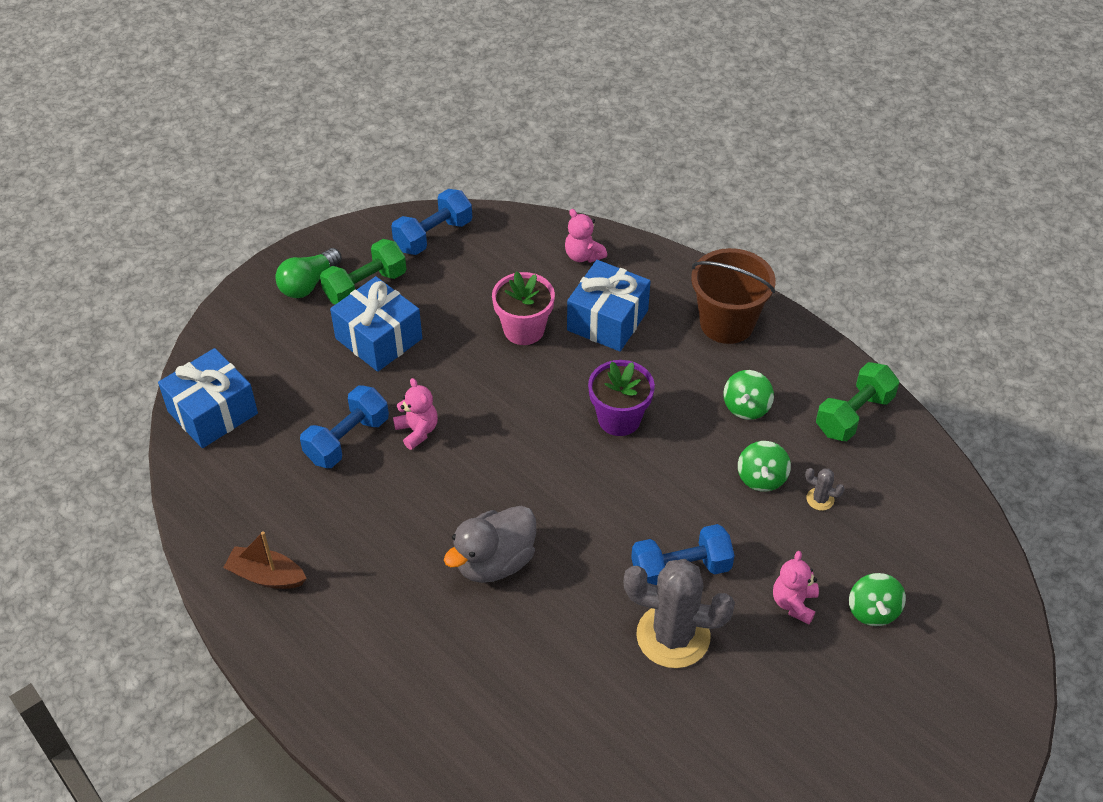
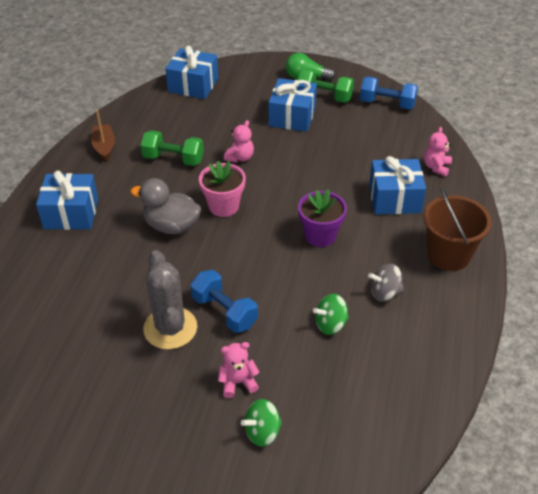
camera: 60 degrees right, 5 degrees down
(347, 440) = (213, 136): blue dumbbell -> none
(384, 670) = (71, 213): none -> blue gift
(524, 329) = (352, 167): pink flower pot -> pink flower pot (223, 206)
(746, 407) = (385, 293): green spinning top -> grey spinning top
(820, 499) = (338, 364): grey cactus -> none
(854, 415) = (431, 355): green dumbbell -> green dumbbell (173, 159)

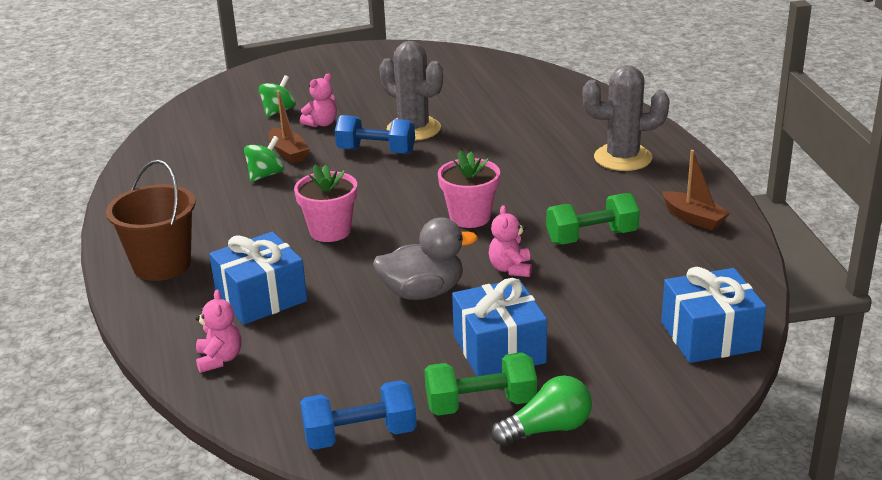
camera: 150 degrees right, 15 degrees down
(71, 213) = (622, 158): blue gift -> grey cactus
(171, 226) = (505, 184): grey duck -> grey duck (423, 292)
(295, 348) = (288, 153): none -> brown boat
(320, 235) = (330, 231): purple flower pot -> pink flower pot
(385, 293) = (223, 211): grey spinning top -> none

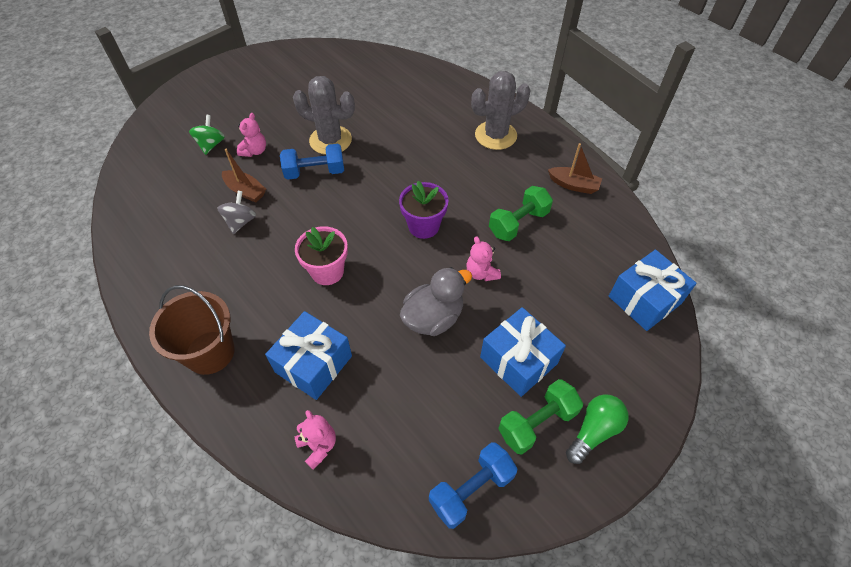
camera: 25 degrees left, 25 degrees up
(265, 175) = (240, 222): green spinning top -> grey spinning top
(470, 217) = (423, 226): pink flower pot -> purple flower pot

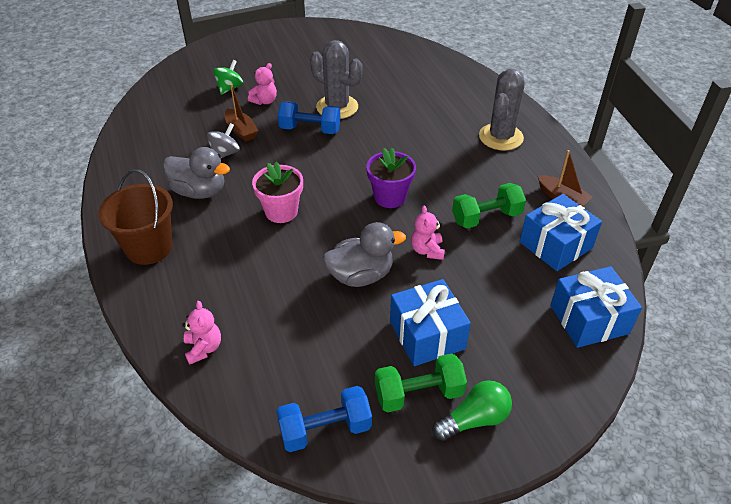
camera: 20 degrees right, 10 degrees down
(234, 272) = (199, 191): none -> grey duck
(313, 364) = (232, 282): blue gift -> blue gift (556, 245)
(495, 135) = (501, 137): grey cactus -> grey cactus turned 60 degrees counterclockwise

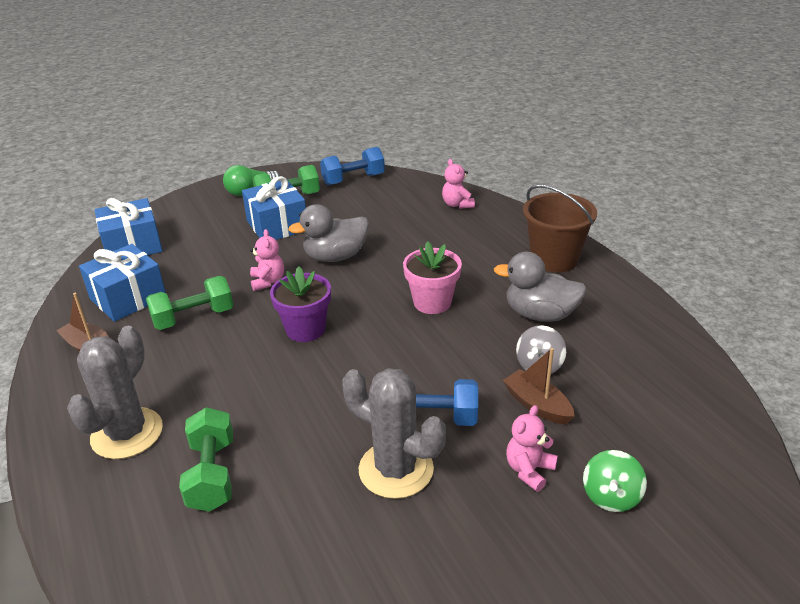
camera: 175 degrees right, 10 degrees down
(441, 113) = (212, 474): none -> green dumbbell

